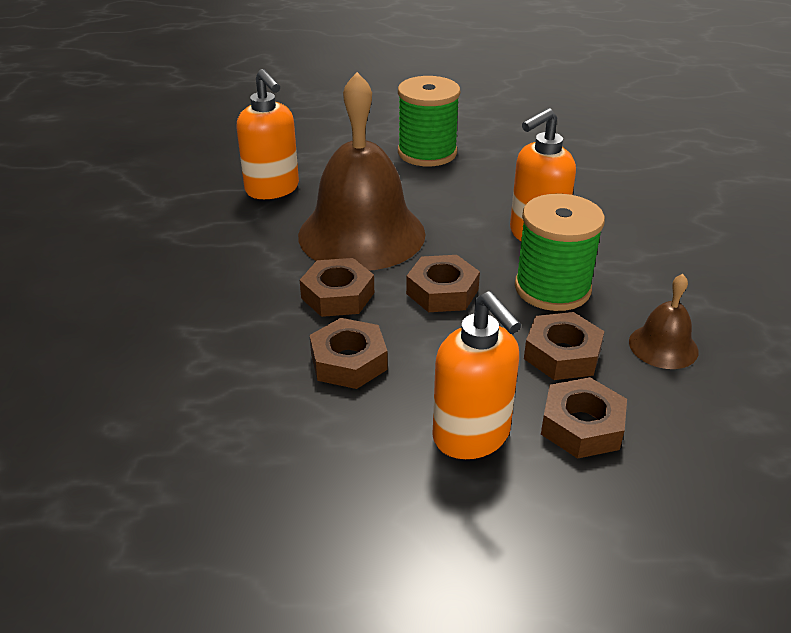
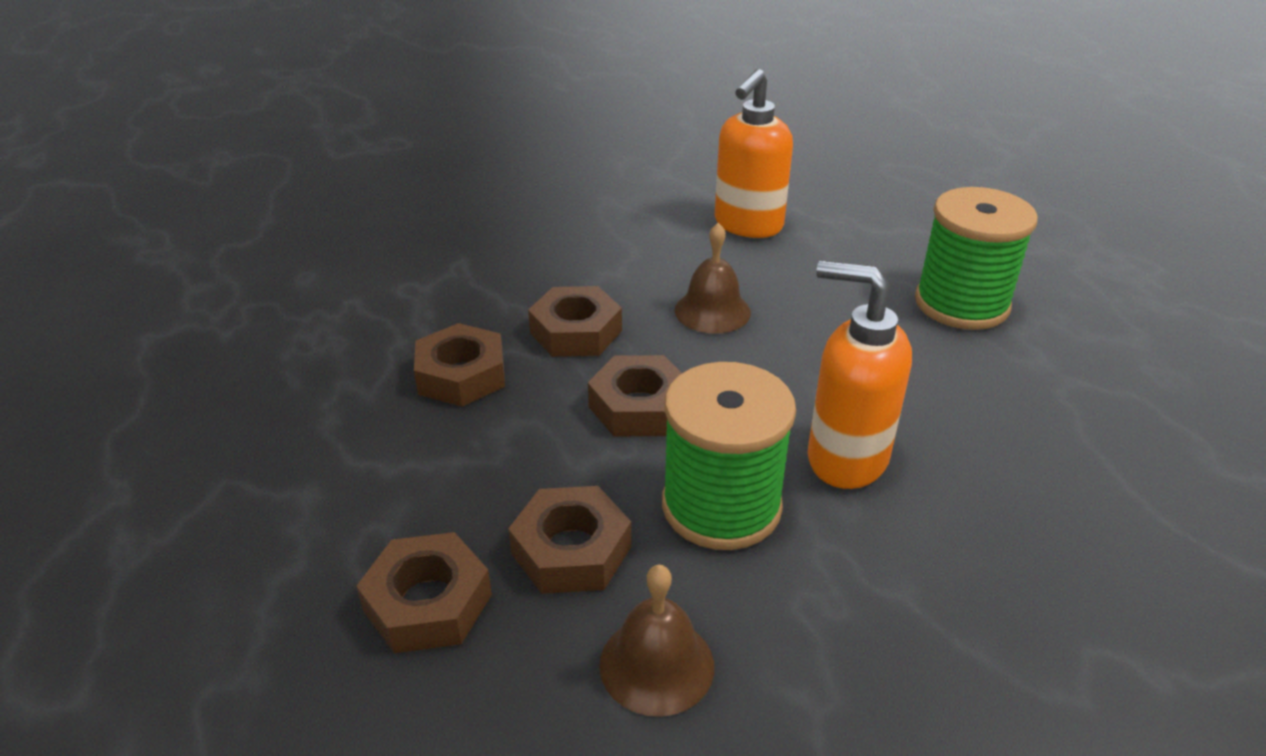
camera: 65 degrees right, 0 degrees up
(361, 234) = (712, 311): brown bell -> brown bell, size x0.44
(472, 437) = (370, 505): orange soap dispenser -> none

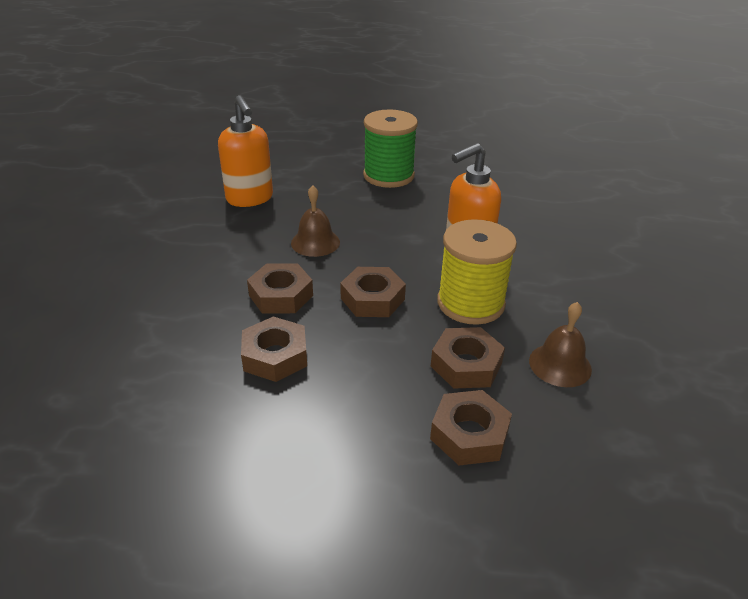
camera: 60 degrees left, 0 degrees up
(721, 506) = (470, 303): green spool -> yellow spool

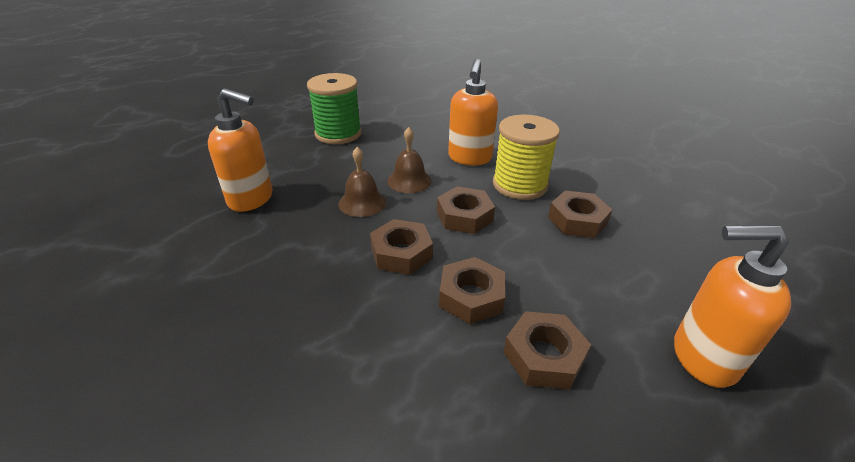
camera: 45 degrees left, 0 degrees up
(361, 530) = (702, 358): none -> orange soap dispenser
(469, 434) = (644, 257): brown nut -> brown nut (544, 356)
(560, 365) = (612, 190): brown bell -> brown bell (409, 181)

